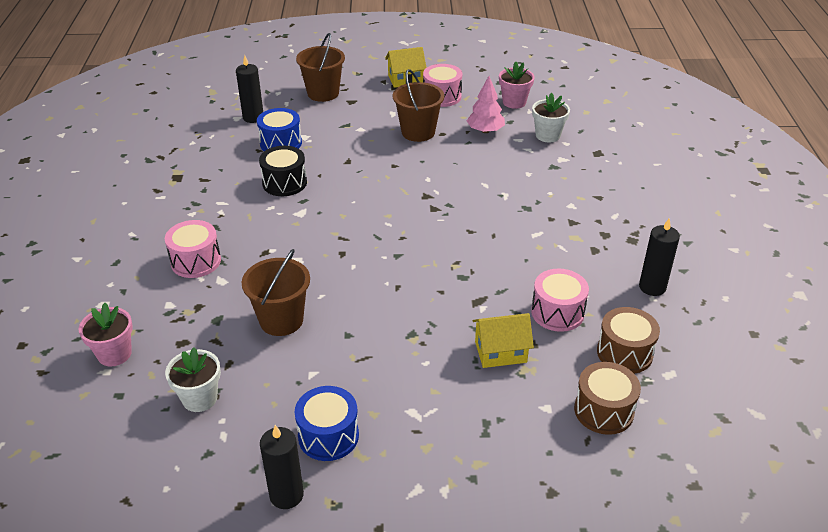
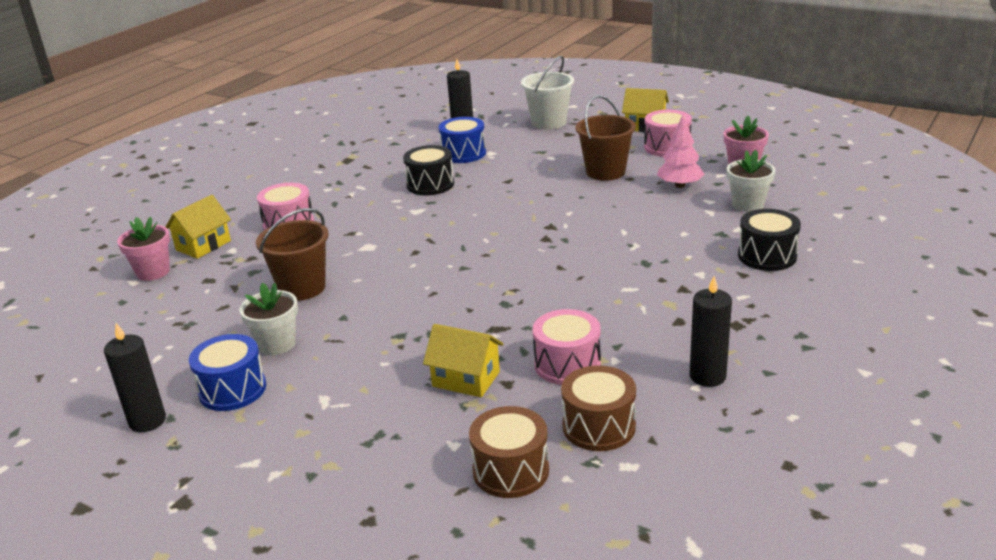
camera: 35 degrees right, 10 degrees down
(134, 309) = (203, 245): none -> yellow house
(200, 398) = (172, 324): white flower pot -> white flower pot (277, 344)
(323, 93) = (549, 122): brown bucket -> white bucket
(600, 177) = (767, 256): none -> black drum

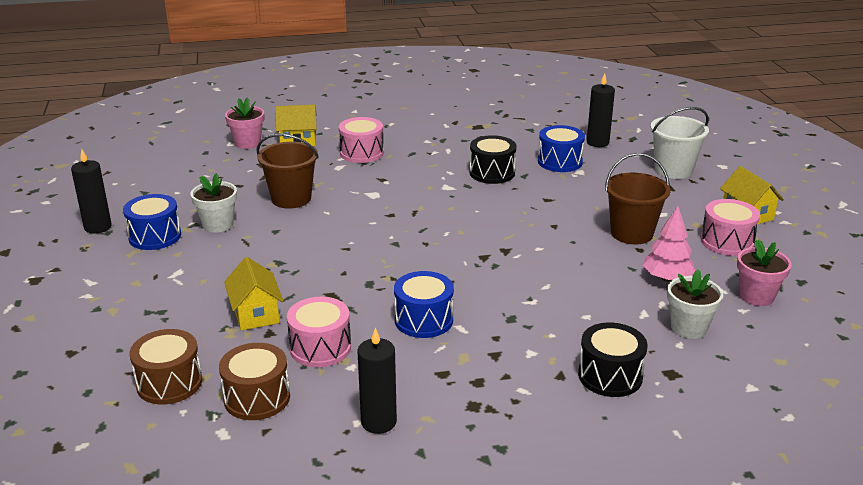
camera: 45 degrees right, 0 degrees up
(595, 300) = (423, 320): none -> blue drum

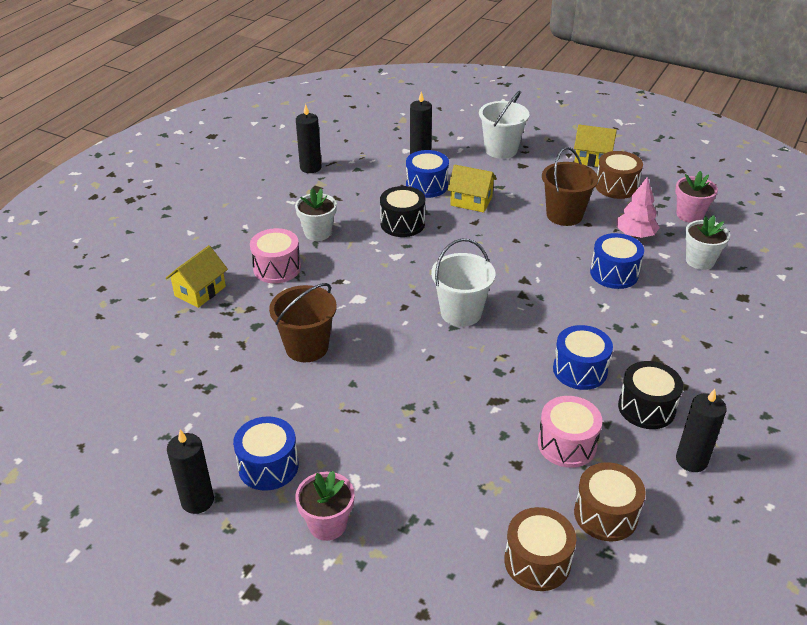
camera: 50 degrees left, 10 degrees up
(218, 225) = (297, 414): white flower pot -> white flower pot (318, 233)
(247, 143) = (159, 323): pink flower pot -> pink flower pot (327, 524)
(256, 314) = (479, 458): yellow house -> yellow house (471, 201)
(418, 239) = (461, 313): none -> white bucket
(499, 114) = (310, 168): none -> black candle
(587, 288) = (614, 273): none -> blue drum
(610, 376) = (725, 323): black drum -> black drum (646, 408)
(727, 242) = (616, 186): pink drum -> brown drum

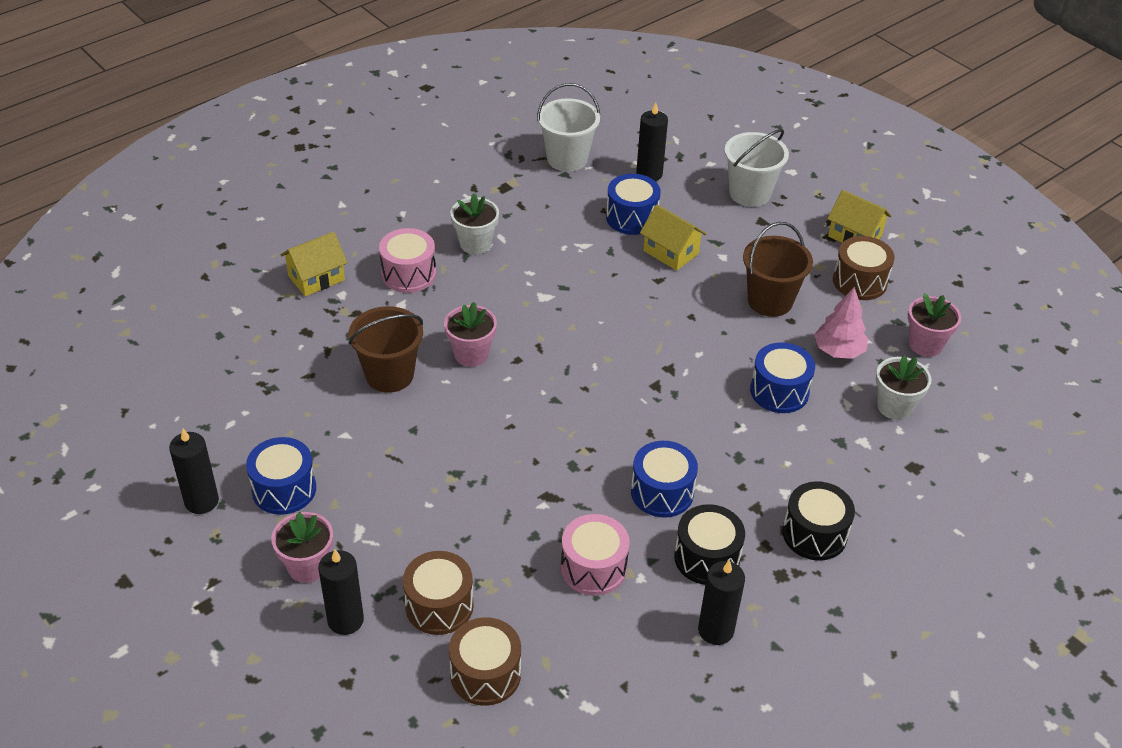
camera: 20 degrees right, 5 degrees up
(310, 168) = (513, 158): black candle -> black candle (345, 620)
(364, 313) = (471, 354): none -> pink flower pot
(402, 223) = (575, 259): black drum -> black drum (814, 534)
(461, 313) = (574, 385): white bucket -> white bucket (567, 159)
(605, 514) = (585, 653): brown drum -> brown drum (439, 606)

